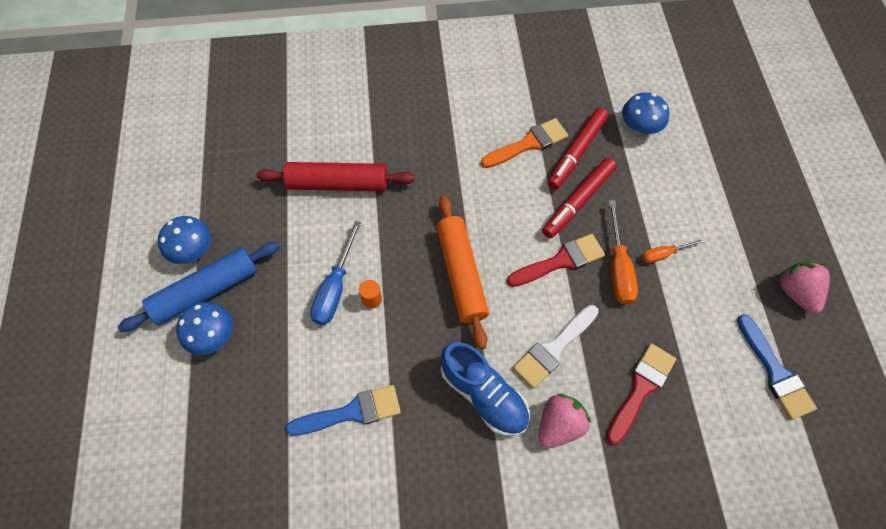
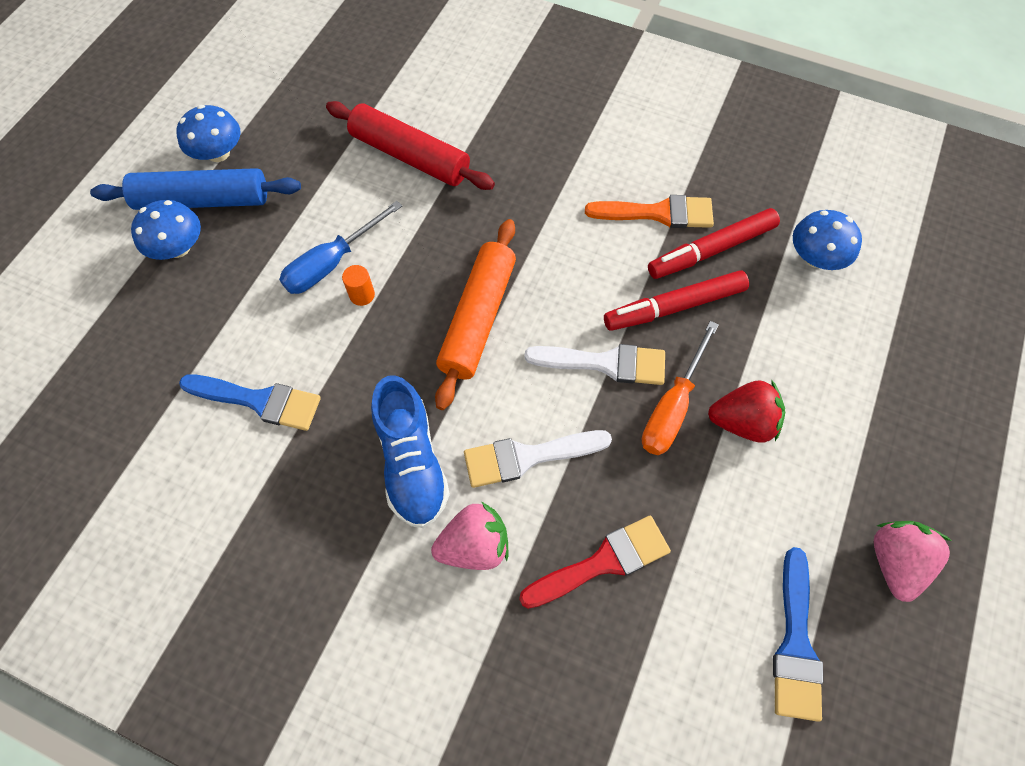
camera: 30 degrees right, 0 degrees up
(560, 261) = (605, 363): red brush -> white brush
(664, 254) = (742, 422): orange screwdriver -> red strawberry

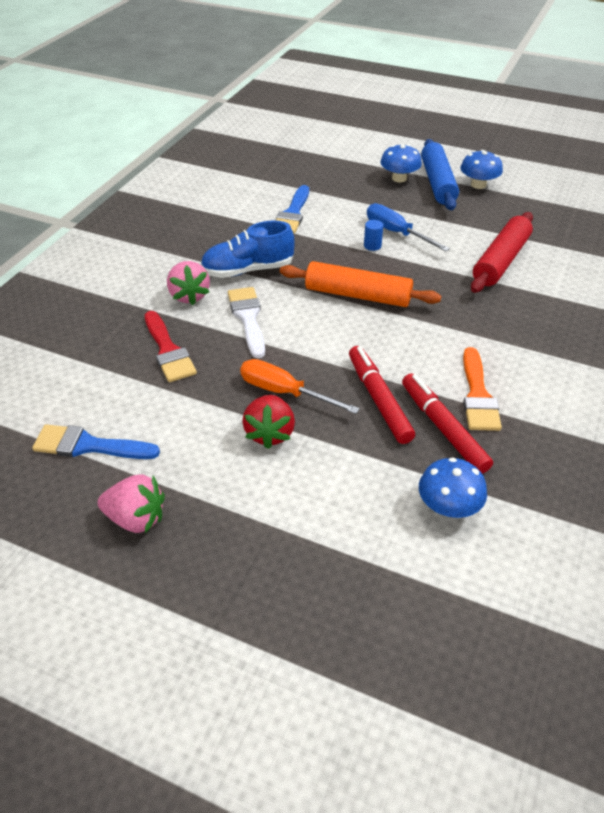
camera: 90 degrees right, 20 degrees down
(362, 295) = (372, 246): orange cylinder -> blue cylinder
(605, 363) = (322, 357): white brush -> none

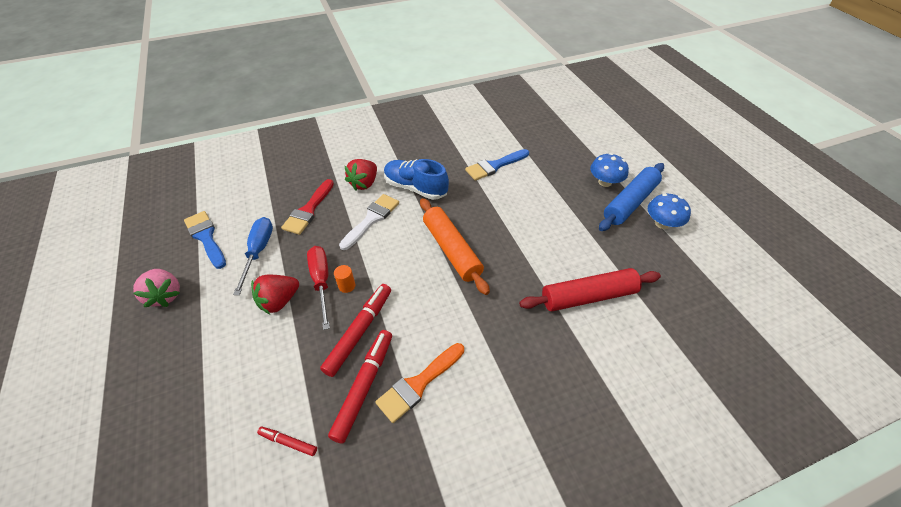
camera: 45 degrees right, 5 degrees up
(189, 296) = (364, 183): pink strawberry -> red strawberry
(284, 392) = (321, 282): orange screwdriver -> red screwdriver
(312, 379) = (347, 286): none -> orange cylinder
(372, 246) = (512, 221): blue cylinder -> none
(396, 233) = (542, 222): blue screwdriver -> blue screwdriver (258, 251)
(448, 506) = (288, 442): blue mushroom -> red marker

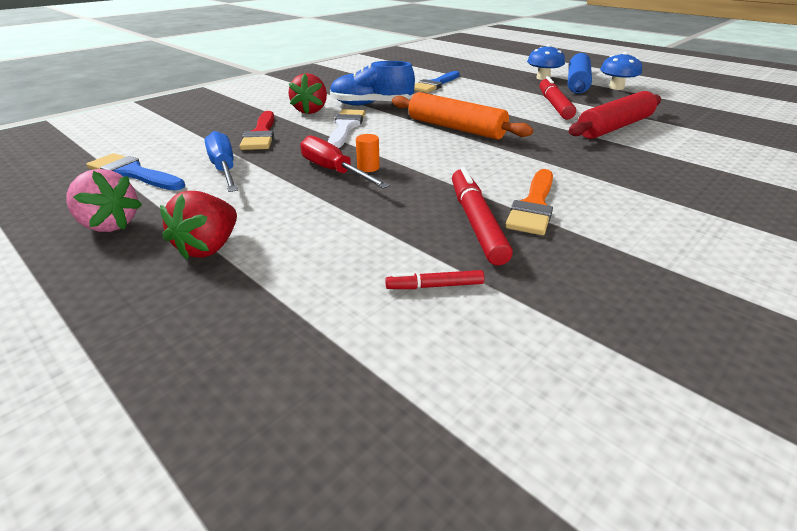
camera: 25 degrees left, 15 degrees down
(279, 301) = (293, 193): red strawberry -> red strawberry (209, 247)
(359, 331) = (421, 190): red marker -> red marker (554, 105)

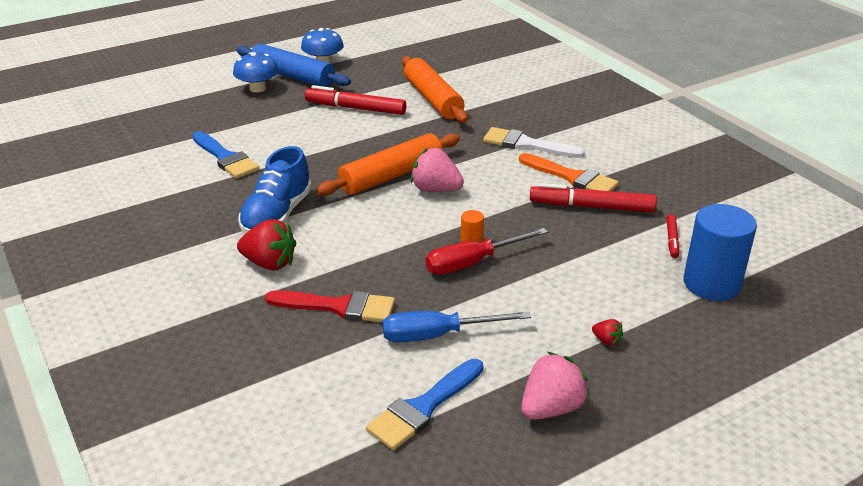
camera: 75 degrees left, 0 degrees up
(209, 247) = (606, 340): red strawberry -> red strawberry, size x0.47
(336, 326) = (711, 284): none -> blue cylinder
(346, 127) = (348, 243): white brush -> white brush (526, 144)
(447, 145) = (435, 189): none -> pink strawberry
(615, 127) = (433, 99): red rolling pin -> orange rolling pin

